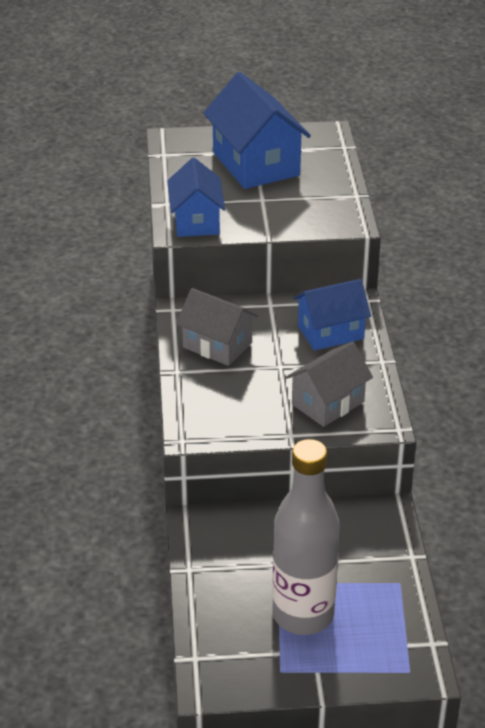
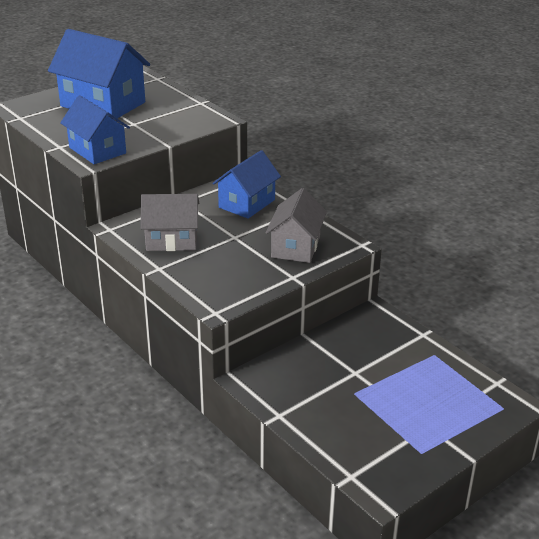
camera: 35 degrees left, 5 degrees down
(303, 615) = (395, 406): grey bottle -> none

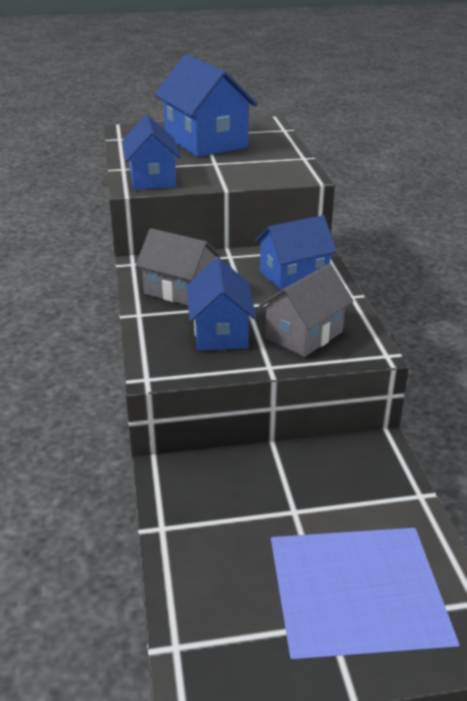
camera: 30 degrees right, 0 degrees up
(235, 263) = (220, 332): none -> blue house

